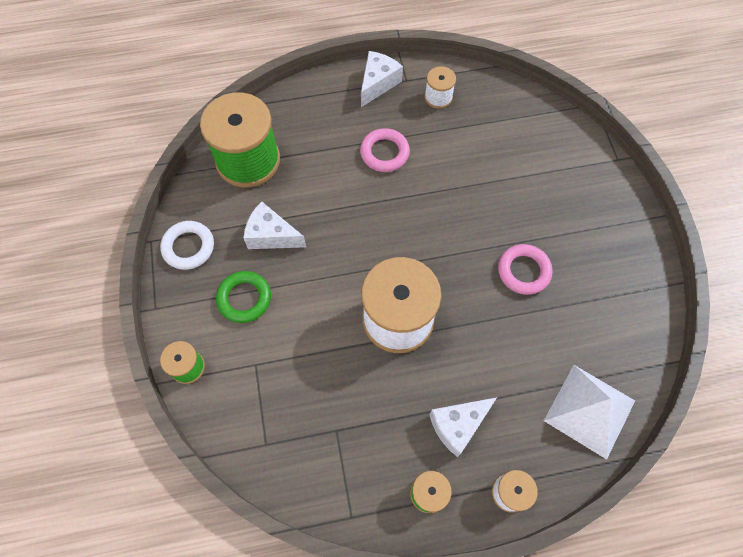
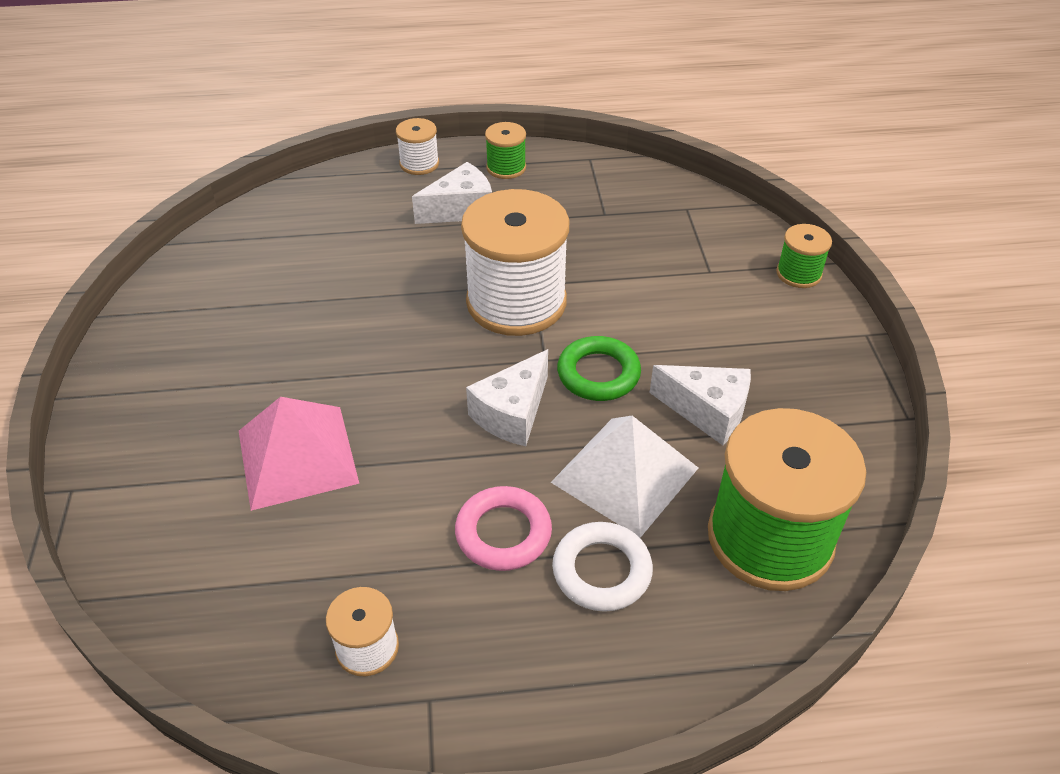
camera: 175 degrees left, 20 degrees down
(188, 247) = (841, 404): white ring -> white ring (601, 571)
(244, 298) = (737, 336): green ring -> green ring (598, 374)
(378, 83) = (497, 694): white cheese -> white cheese (512, 413)
(506, 188) = (297, 456): none -> pink pyramid
(523, 271) = (319, 342): pink ring -> none
(589, 410) = (302, 212): white pyramid -> white pyramid (625, 475)

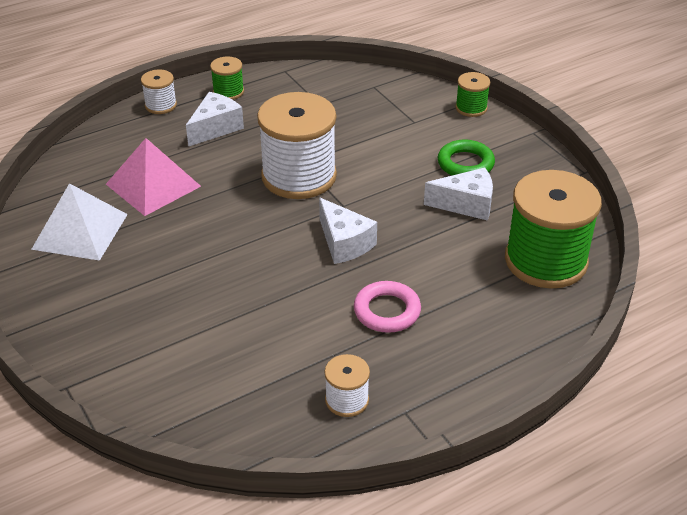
camera: 25 degrees left, 5 degrees down
(297, 456) = (217, 313): pink pyramid -> pink pyramid (153, 185)
(512, 413) = (344, 243): white cheese -> white cheese turned 45 degrees counterclockwise
(598, 374) = (384, 203): green ring -> green ring (465, 164)
(601, 571) = (460, 311): white ring -> none
(625, 475) = (439, 255): white pyramid -> white pyramid (80, 231)

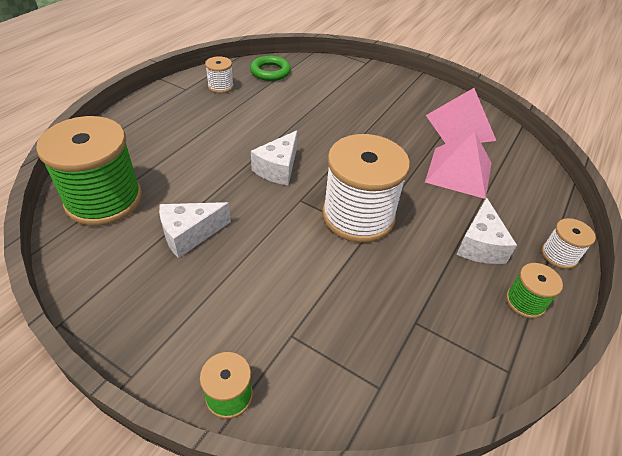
camera: 150 degrees right, 5 degrees up
(80, 231) = (460, 127): white pyramid -> pink pyramid
(344, 243) = (278, 168): white cheese -> white cheese turned 90 degrees counterclockwise
(387, 311) = (220, 132): pink ring -> none
(465, 164) = (206, 287): green ring -> green ring (270, 72)

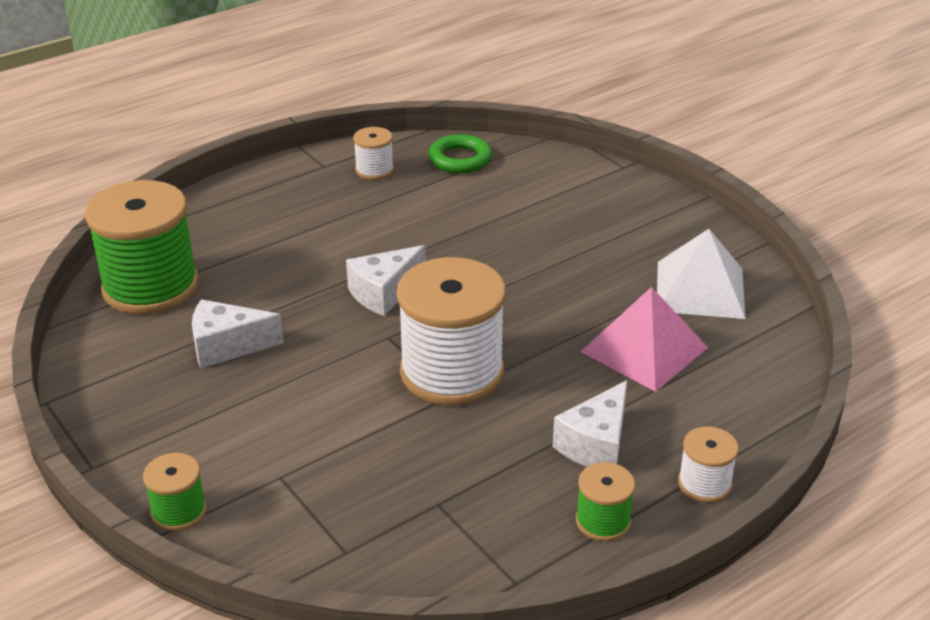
camera: 25 degrees right, 10 degrees down
(460, 127) = (700, 289): pink pyramid -> white pyramid

